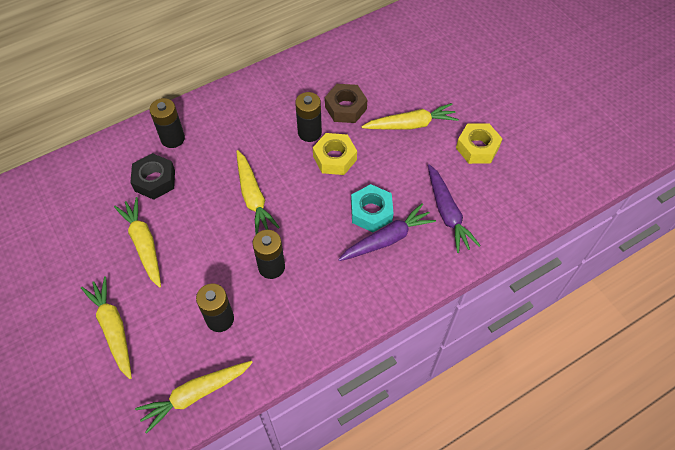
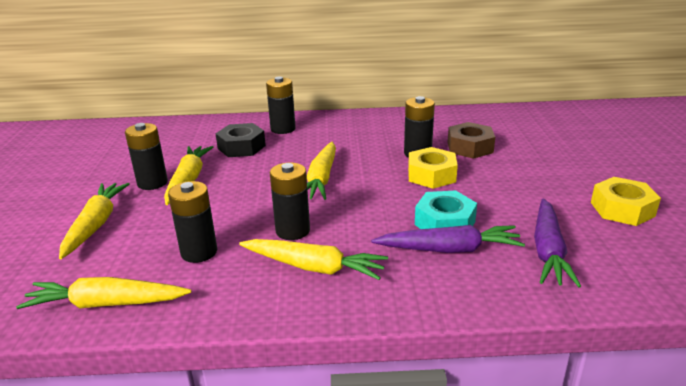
camera: 30 degrees right, 30 degrees down
(115, 260) = (152, 183): none -> black battery
(411, 124) = (540, 173): yellow carrot -> yellow carrot (314, 267)

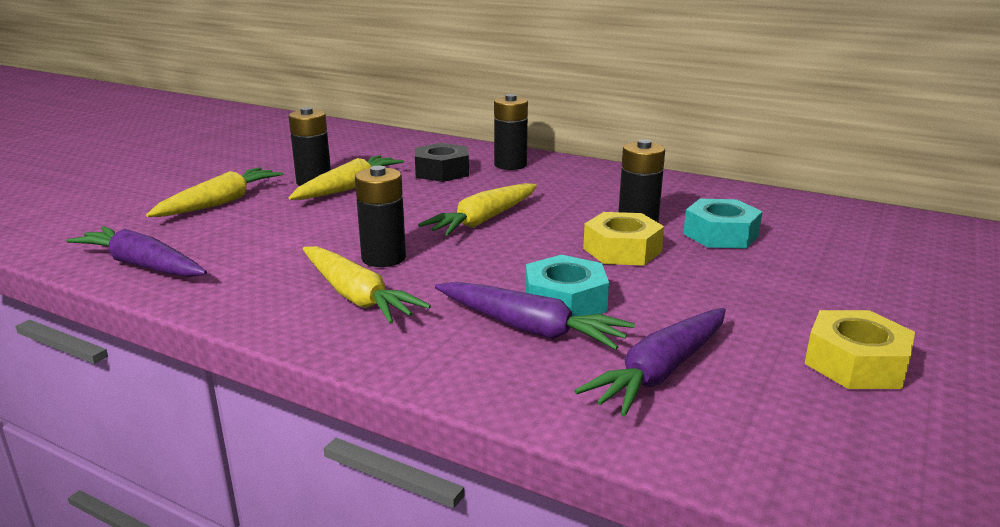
camera: 30 degrees right, 5 degrees down
(106, 304) = (142, 265): yellow carrot -> purple carrot
(199, 252) = (271, 250): black battery -> none
(469, 147) = (720, 234): brown nut -> turquoise nut

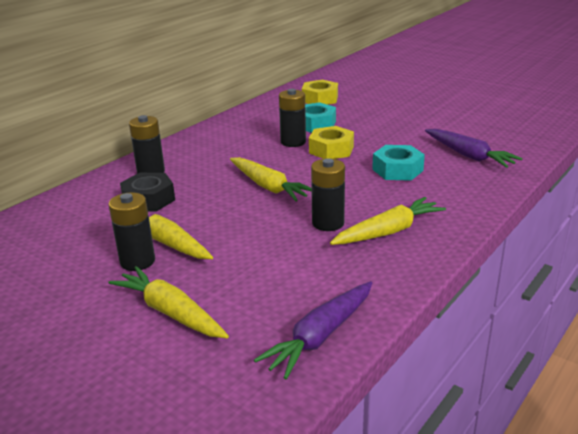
camera: 80 degrees left, 5 degrees up
(530, 328) = (429, 181): purple carrot -> none
(855, 363) = (455, 120): yellow nut -> yellow nut (320, 99)

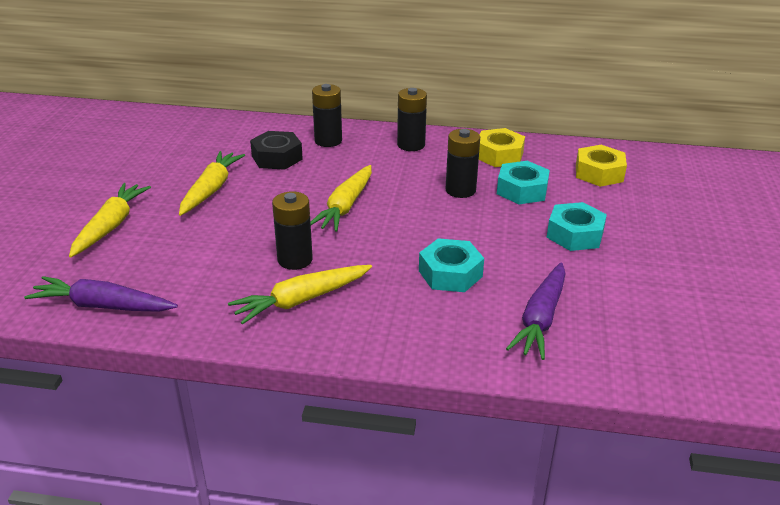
camera: 60 degrees right, 5 degrees up
(137, 261) = (175, 188): black battery -> black battery (411, 145)
(331, 150) = (463, 218): yellow nut -> yellow nut (499, 155)
(385, 123) = (575, 234): none -> turquoise nut
(388, 231) = (301, 300): yellow carrot -> yellow carrot turned 120 degrees clockwise

